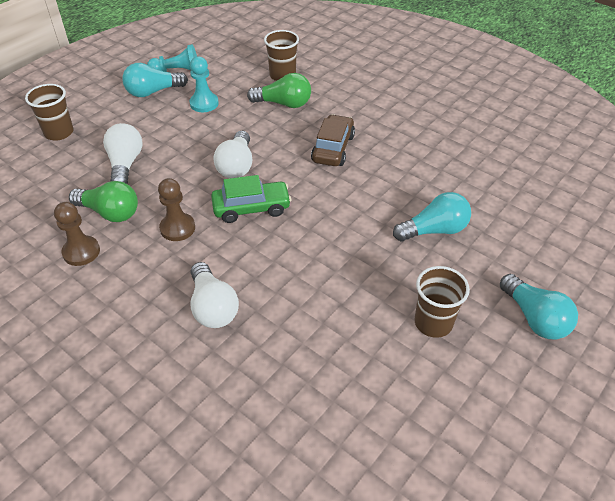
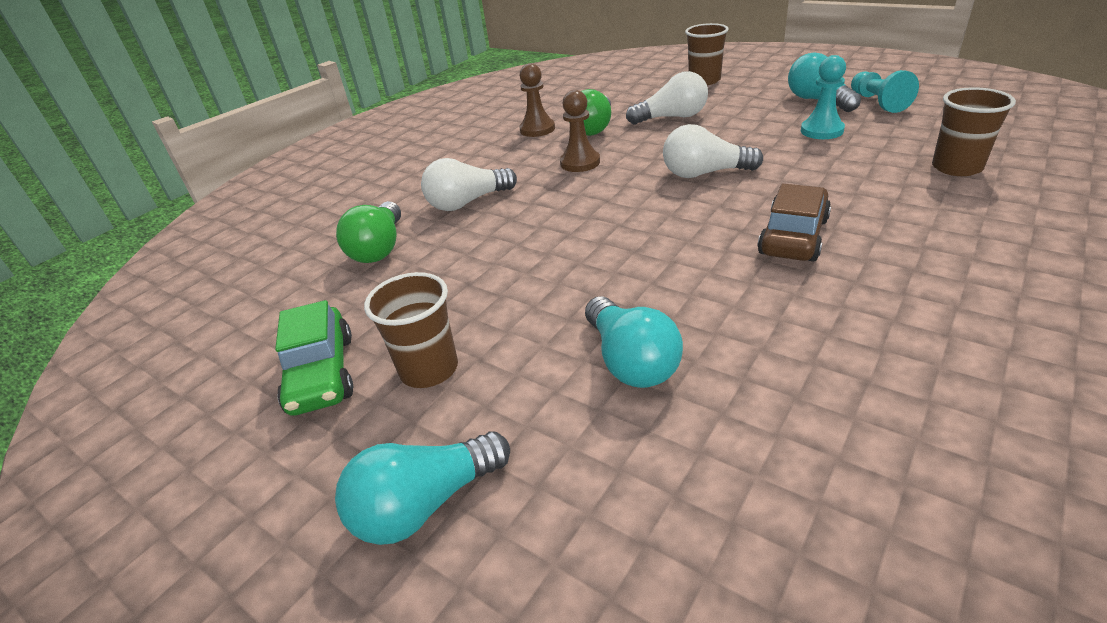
camera: 90 degrees right, 10 degrees down
(251, 208) = (627, 196): green car -> green car (322, 374)
(283, 104) = (877, 180): green light bulb -> green light bulb (379, 248)
(333, 148) = (793, 237): brown car -> brown car turned 75 degrees counterclockwise

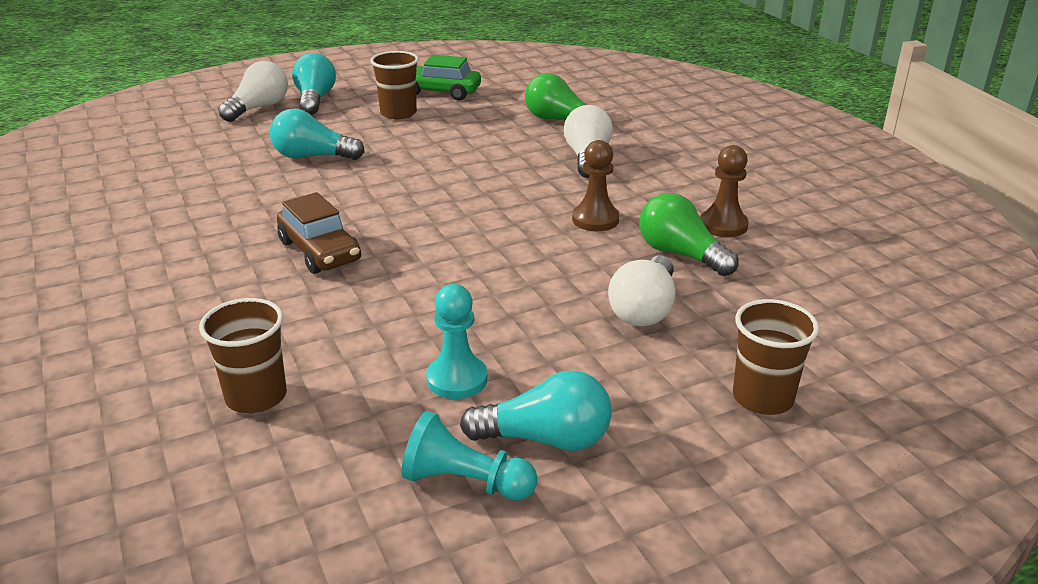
camera: 115 degrees right, 5 degrees down
(704, 173) = (474, 265): white light bulb -> white light bulb (258, 108)

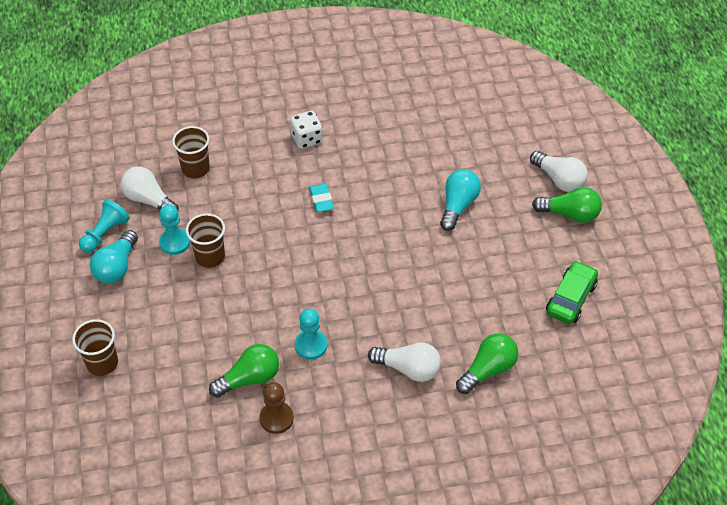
camera: 105 degrees right, 20 degrees up
(174, 285) = (307, 139): none -> white dice
(315, 100) = (569, 214): turquoise light bulb -> green light bulb
(320, 251) = (321, 200): brown car -> turquoise eraser
(398, 113) = (528, 264): brown cup -> brown cup (210, 256)
(595, 220) = (311, 345): brown pawn -> turquoise pawn
(644, 309) = (199, 338): white light bulb -> white light bulb (149, 200)

